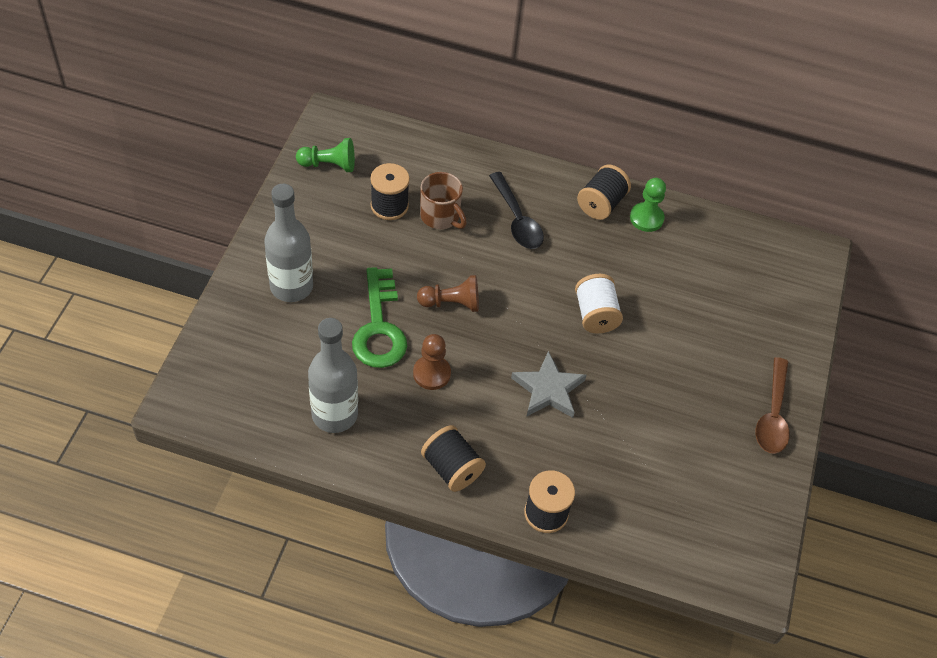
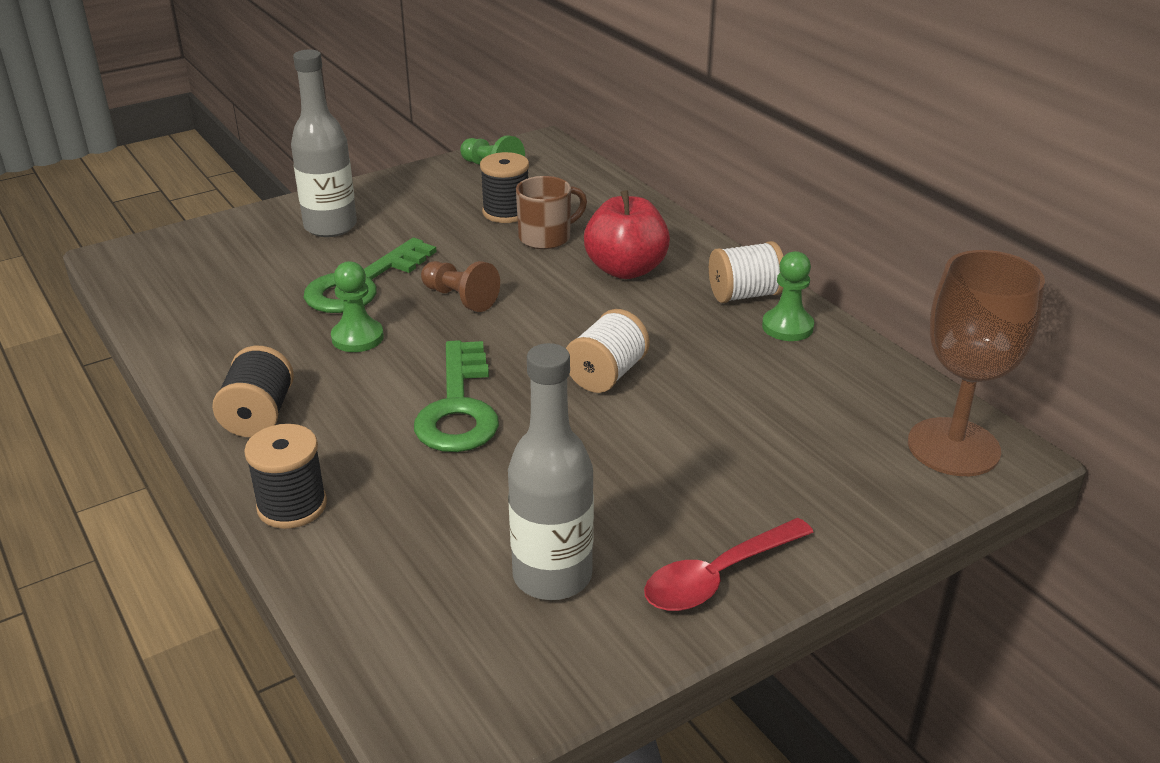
camera: 45 degrees right, 20 degrees down
(334, 414) = (222, 322): grey bottle -> grey bottle (552, 576)
(431, 373) = (357, 337): brown pawn -> green pawn
(441, 216) = (546, 237): brown mug -> brown mug turned 120 degrees counterclockwise
(517, 219) = (626, 269): black spoon -> red apple
(548, 389) = (458, 407): grey star -> green key
(601, 204) = (744, 295): black spool -> white spool
(773, 415) = (718, 577): brown spoon -> red spoon
(793, 263) = (953, 447): none -> brown goblet

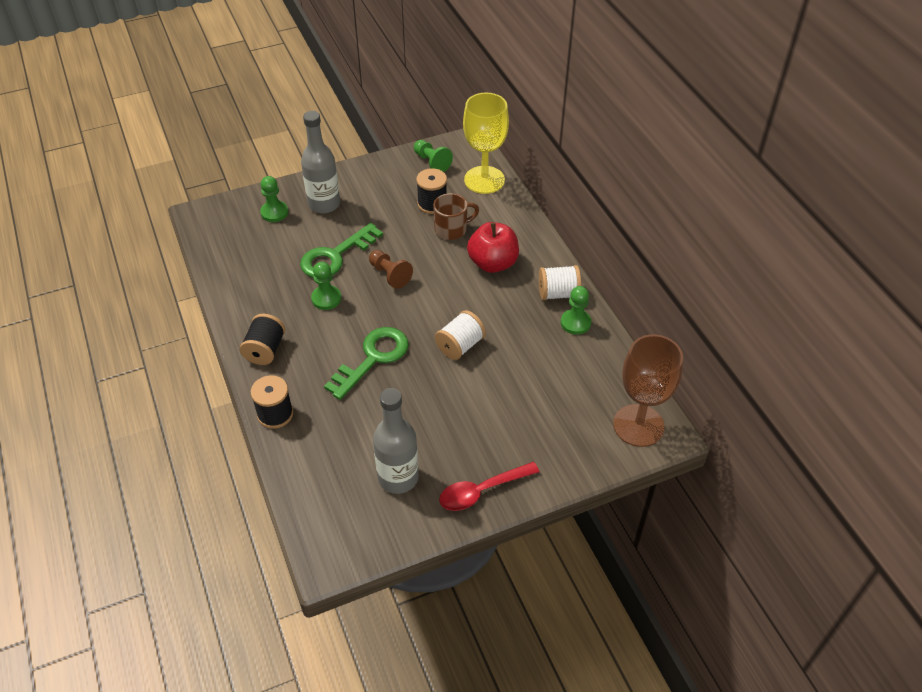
camera: 10 degrees right, 15 degrees up
(248, 243) = (274, 212): none -> green pawn
(458, 407) = (373, 358): green key -> green key turned 150 degrees counterclockwise
(579, 180) = (484, 180): none -> yellow goblet

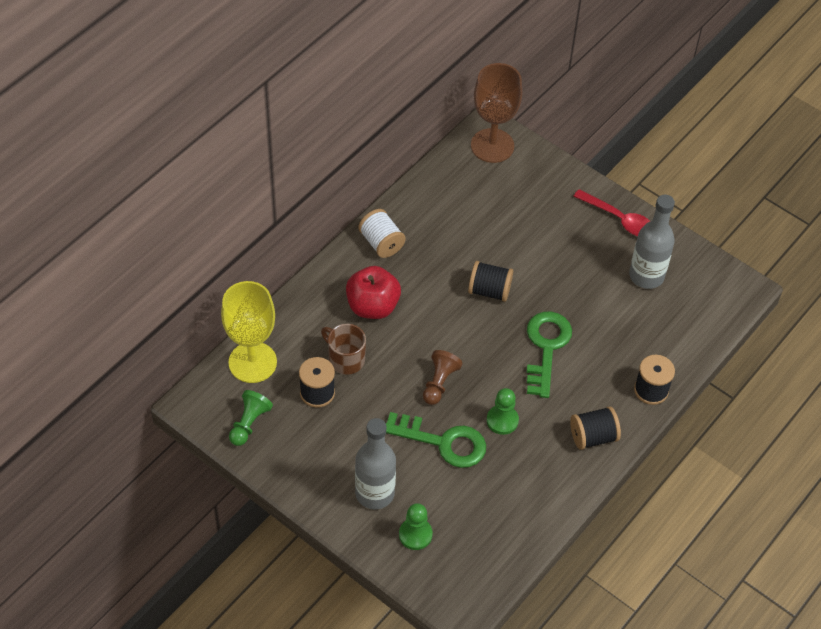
camera: 120 degrees left, 5 degrees up
(373, 358) = (546, 348): green key -> green key turned 90 degrees clockwise
(460, 346) = (489, 291): white spool -> black spool
(575, 323) = (409, 219): green pawn -> none

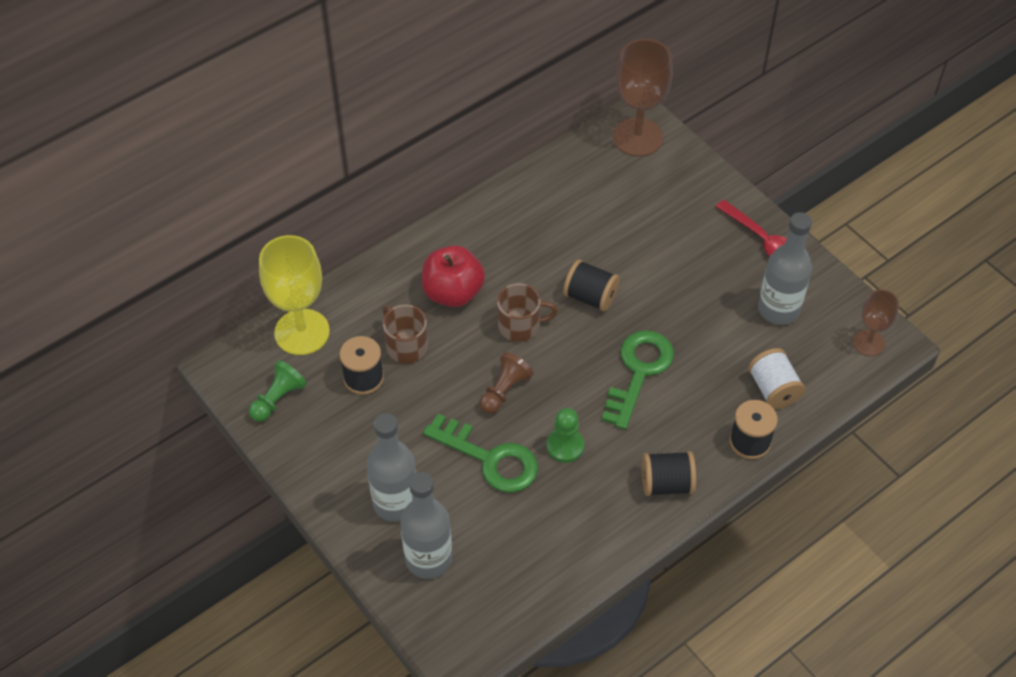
camera: 15 degrees right, 0 degrees up
(381, 243) = (482, 224): white spool -> white spool (773, 389)
(415, 534) = (428, 559): green pawn -> grey bottle
(437, 325) = (520, 326): none -> brown mug
(725, 291) = (868, 343): none -> brown goblet

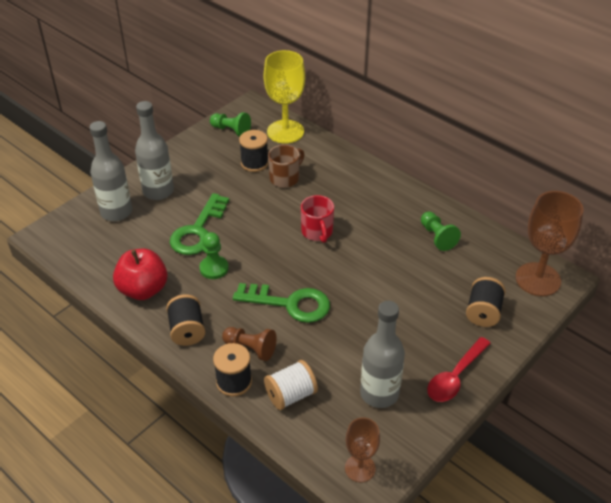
camera: 80 degrees right, 10 degrees down
(453, 292) = (338, 194): red apple -> red apple (143, 289)
(504, 391) = (257, 231): brown pawn -> brown pawn (250, 348)
(520, 326) = (317, 232): brown mug -> red mug
(554, 209) = (437, 237): none -> green pawn
(590, 297) = (356, 267): black spool -> black spool (483, 312)

